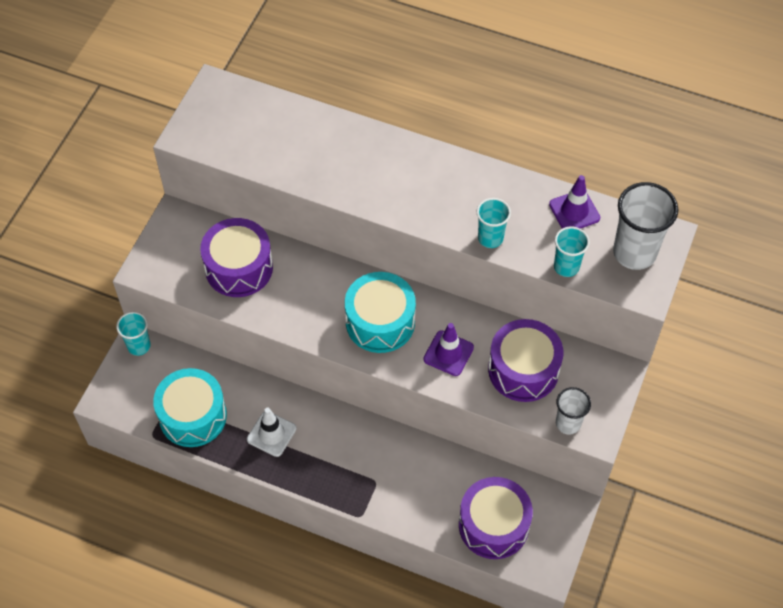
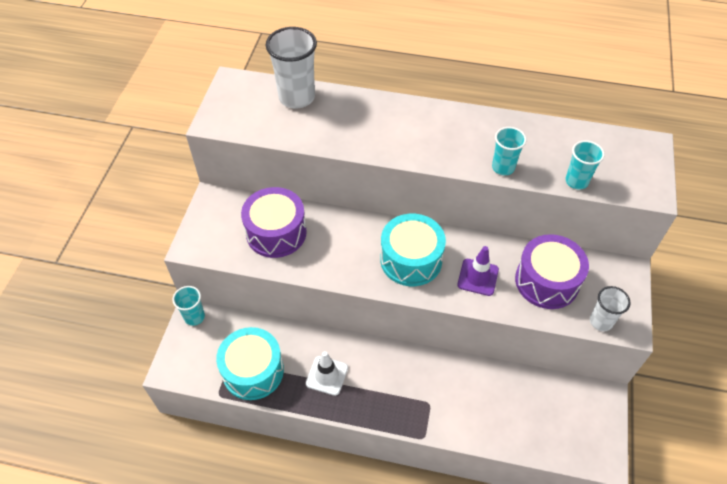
camera: 10 degrees left, 5 degrees down
(493, 525) = (543, 425): purple drum -> none
(574, 211) = (567, 137): purple traffic cone -> none
(634, 252) = (630, 162): white cup -> white cup (296, 97)

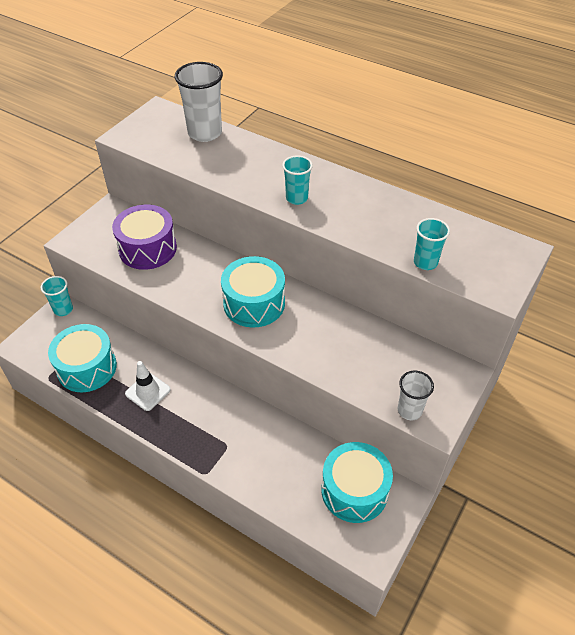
camera: 20 degrees right, 5 degrees down
(478, 277) = (308, 336): purple traffic cone -> none
(503, 167) = (359, 233): turquoise cup -> turquoise cup (296, 198)
(546, 281) = (374, 358): purple drum -> none
(561, 406) = (354, 490): none -> turquoise drum

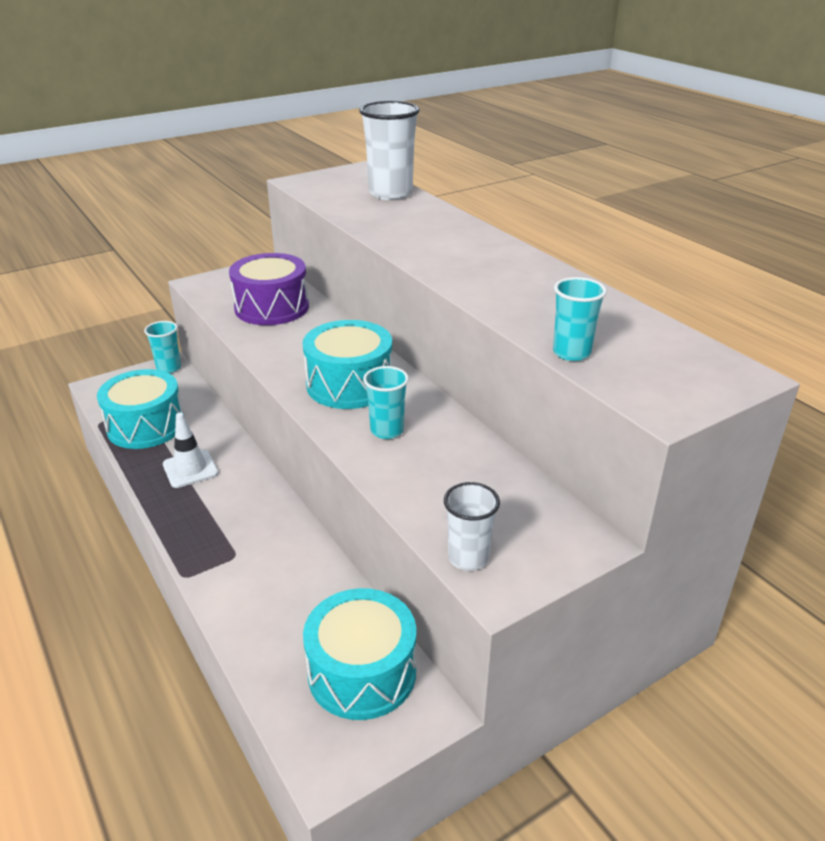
camera: 25 degrees right, 15 degrees down
(296, 198) = (447, 261): turquoise cup -> turquoise cup (387, 430)

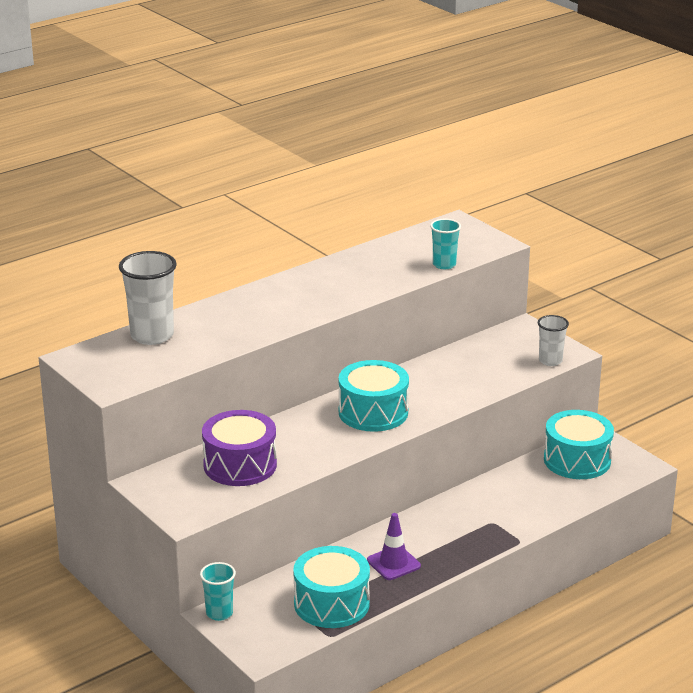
camera: 95 degrees left, 5 degrees down
(190, 469) = (393, 563): white traffic cone -> purple traffic cone
(387, 430) = (432, 393): turquoise cup -> none

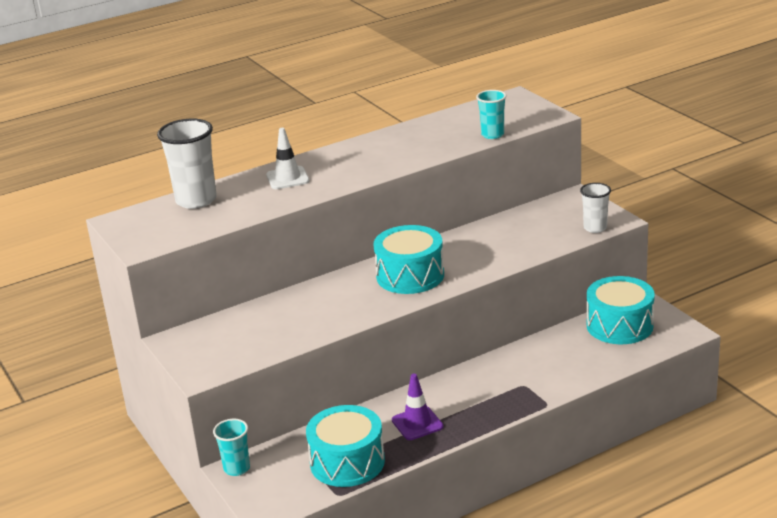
camera: 10 degrees right, 0 degrees up
(240, 465) = (269, 324): purple drum -> none
(242, 311) = (287, 178): none -> white traffic cone

